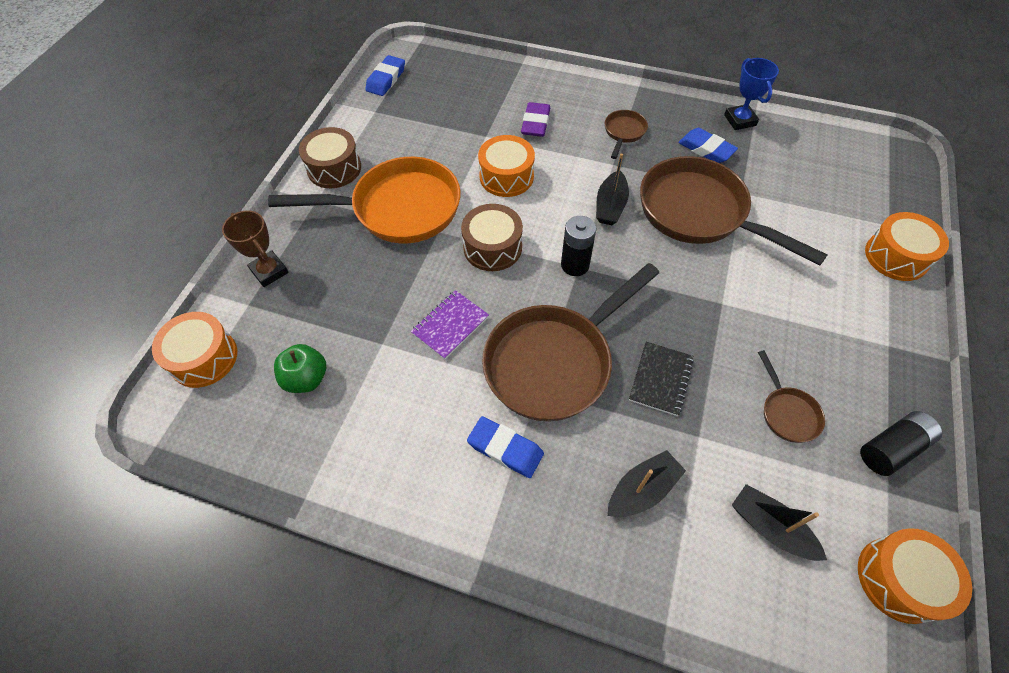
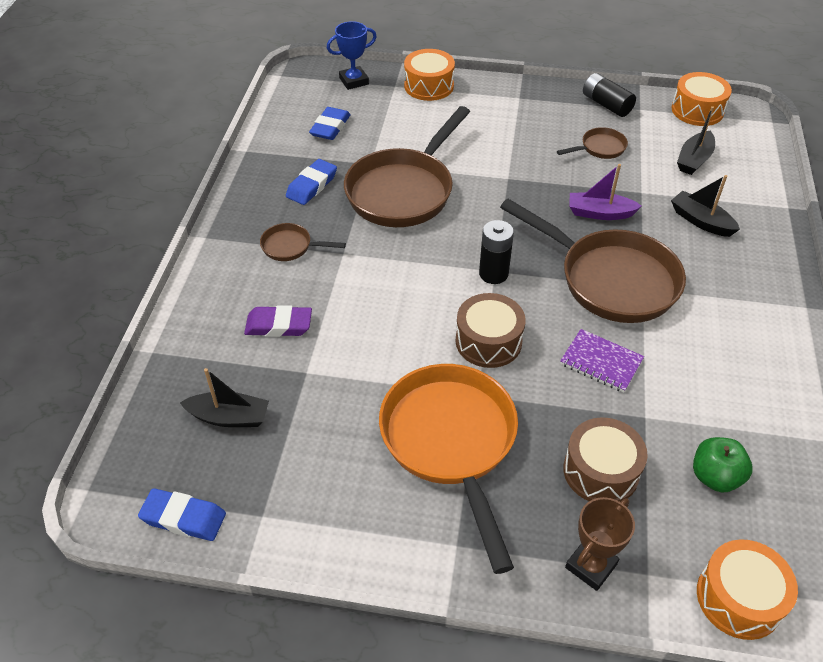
camera: 100 degrees left, 10 degrees down
(334, 168) = (391, 539): brown drum -> brown drum (600, 471)
(505, 449) = (709, 303): blue eraser -> blue eraser (330, 127)
(506, 176) = (377, 342): orange drum -> none
(610, 206) = (407, 252): black boat -> black boat (229, 417)
(660, 379) = (599, 213): black notebook -> purple boat
(740, 120) = (264, 162): blue trophy -> blue trophy (354, 81)

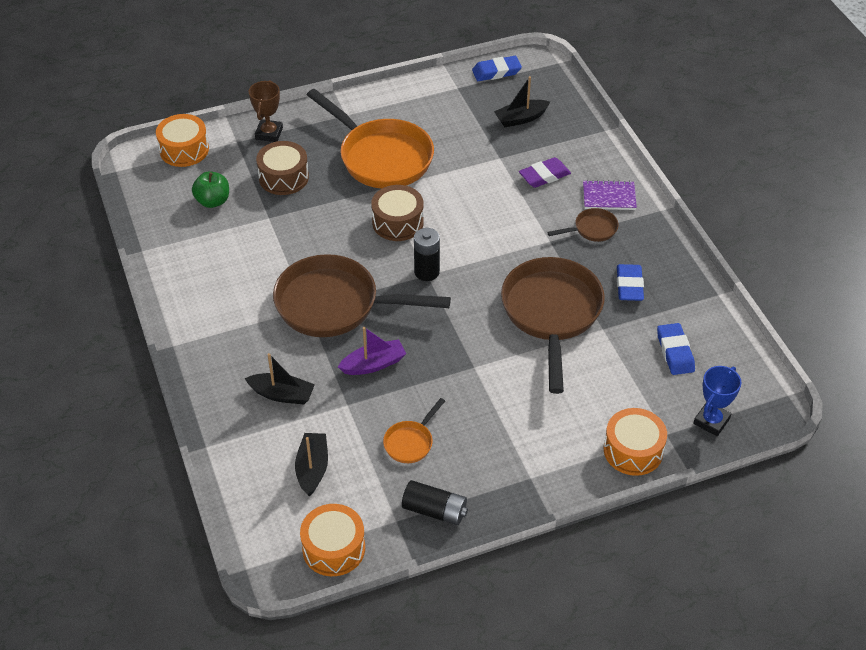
camera: 150 degrees right, 0 degrees up
(600, 148) = (410, 442): brown pan -> orange pan
(601, 362) = (313, 240): purple notebook -> purple notebook (609, 197)

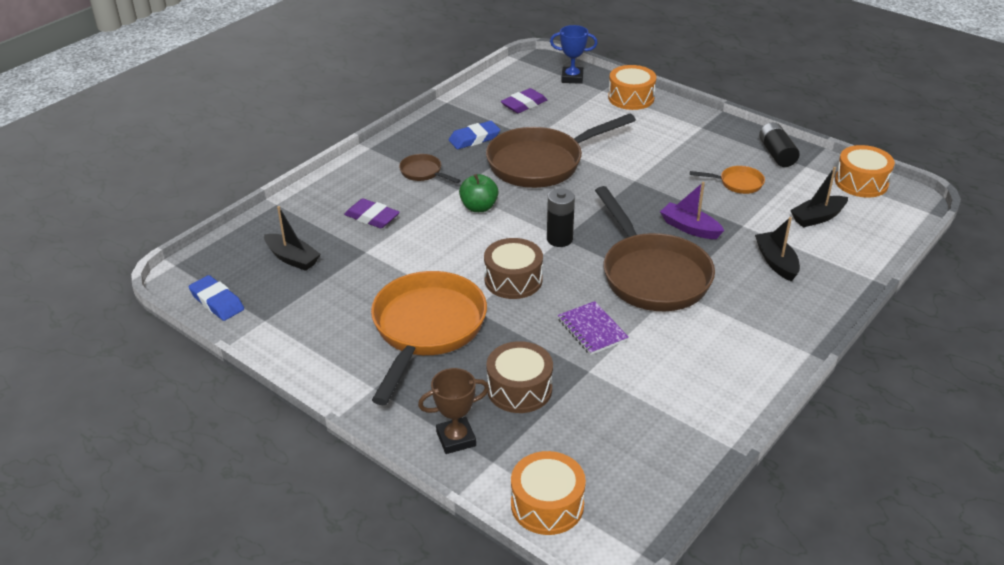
camera: 120 degrees left, 10 degrees down
(213, 201) = (606, 428): green apple -> green apple (479, 207)
(609, 197) = (373, 176): purple notebook -> purple notebook (592, 330)
(675, 352) = (524, 104): blue eraser -> purple eraser

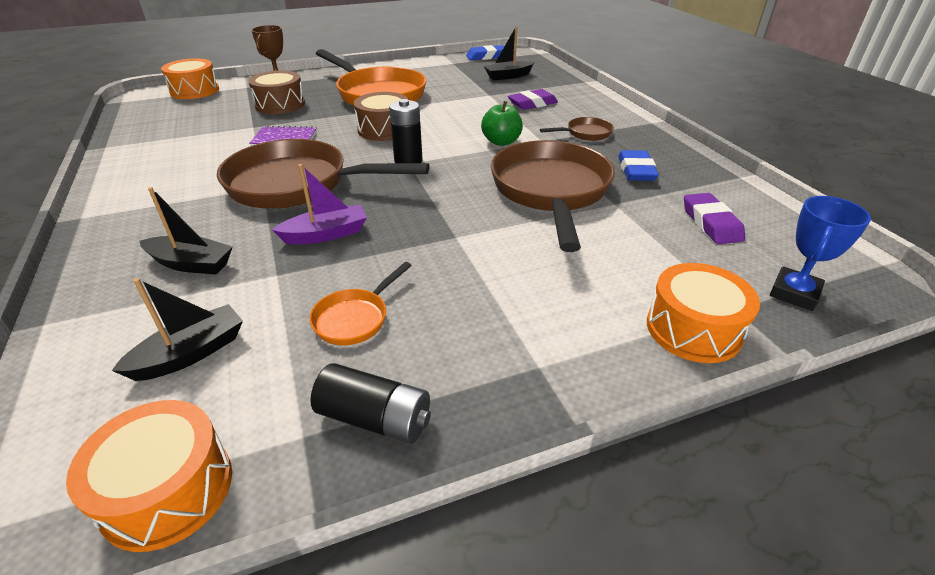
camera: 120 degrees right, 0 degrees up
(817, 217) = (191, 353): black boat -> black boat turned 45 degrees clockwise

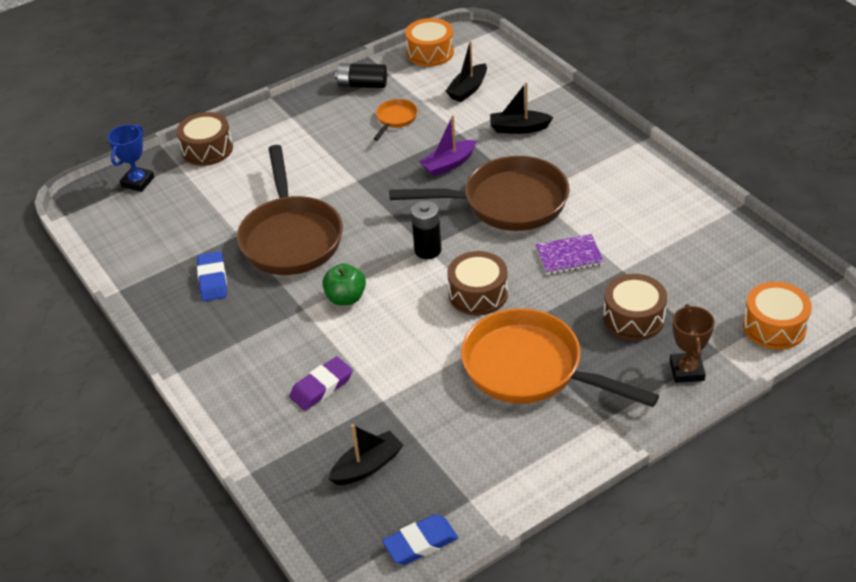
camera: 170 degrees right, 5 degrees up
(585, 133) = (257, 332): brown pan -> none
(693, 329) = (207, 149): orange drum -> brown drum
(711, 223) = (167, 229): purple eraser -> none

